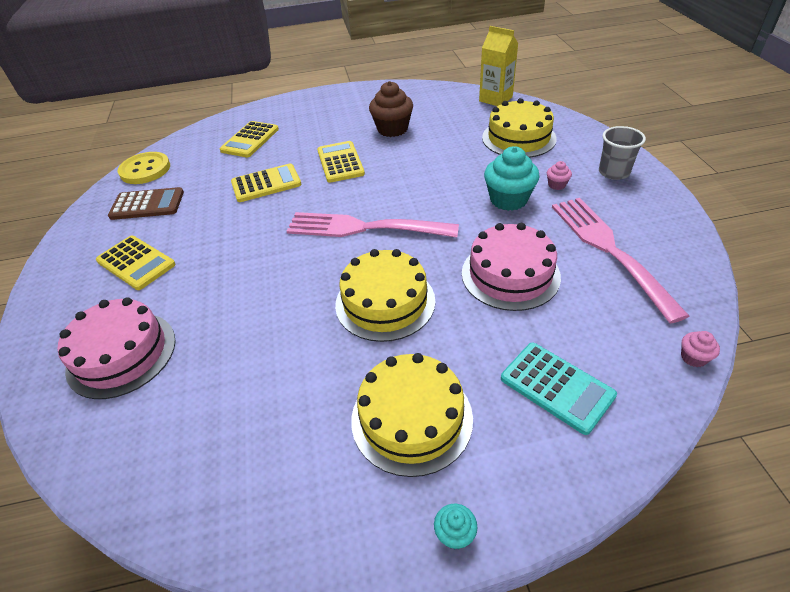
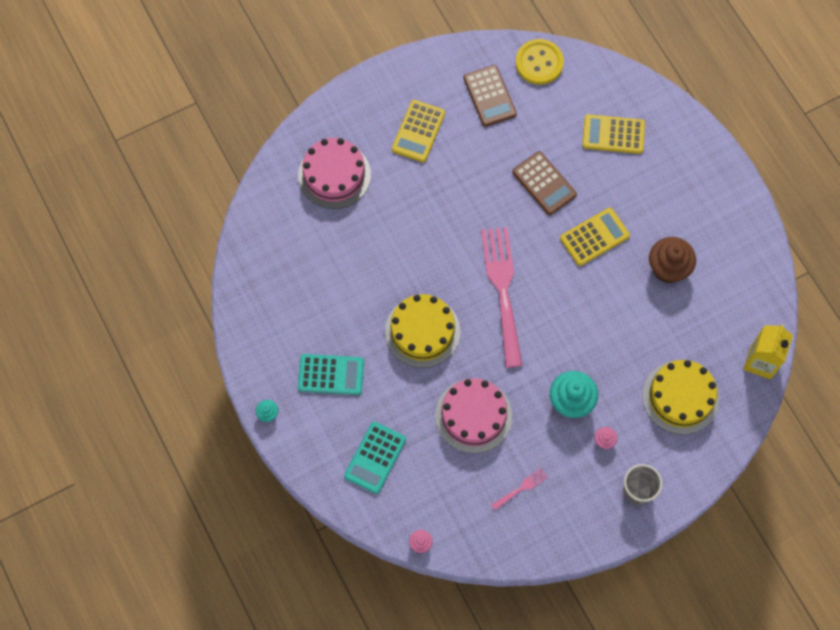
camera: 70 degrees right, 25 degrees up
(266, 184) = (544, 183): yellow calculator -> brown calculator
(411, 418) = (331, 375): yellow cake -> turquoise calculator
(609, 249) = (521, 488): pink fork -> pink fork, size x0.41

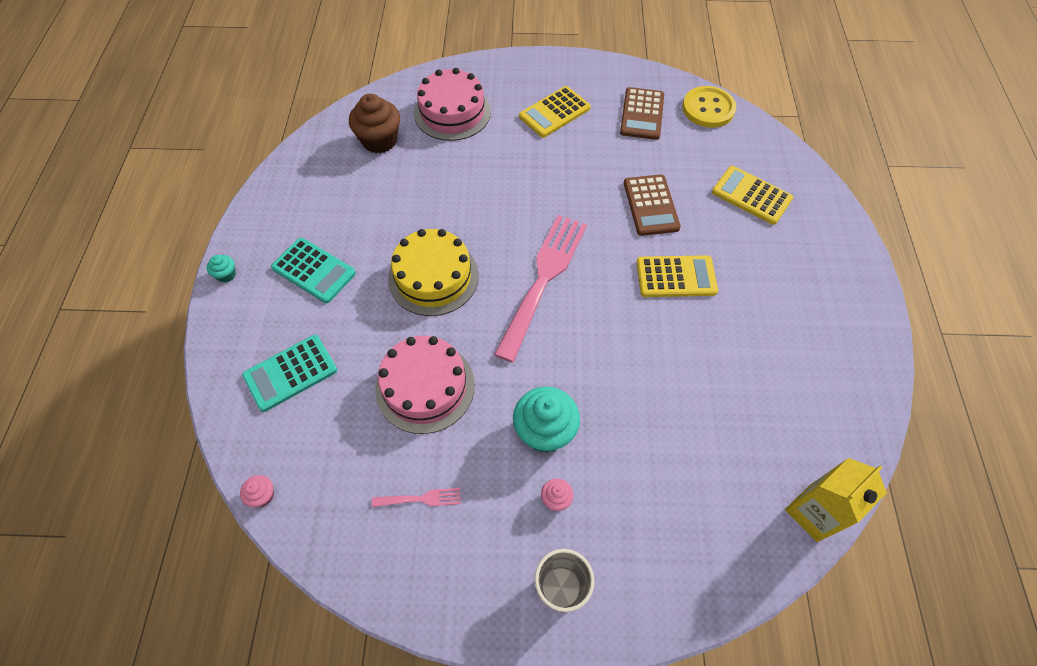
camera: 30 degrees right, 10 degrees down
(668, 268) = (745, 347): brown cupcake -> brown cupcake (379, 140)
(680, 397) = (683, 499): yellow cake -> none

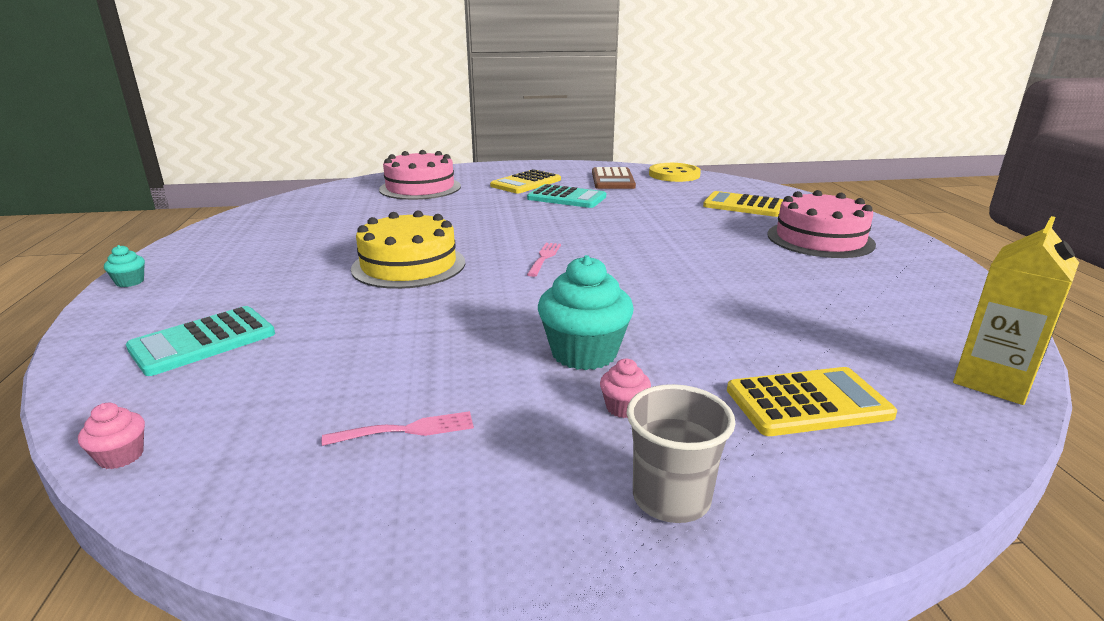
camera: 10 degrees left, 35 degrees down
(314, 270) = (252, 272): turquoise calculator -> turquoise calculator (566, 198)
(379, 140) = (341, 203): brown cupcake -> none
(425, 386) = (404, 335): pink cake -> pink cake (820, 239)
(543, 279) = (544, 258): pink fork -> pink fork, size x0.41
(651, 205) = (645, 215): brown calculator -> none
(676, 277) = (695, 247): yellow calculator -> yellow calculator (808, 403)

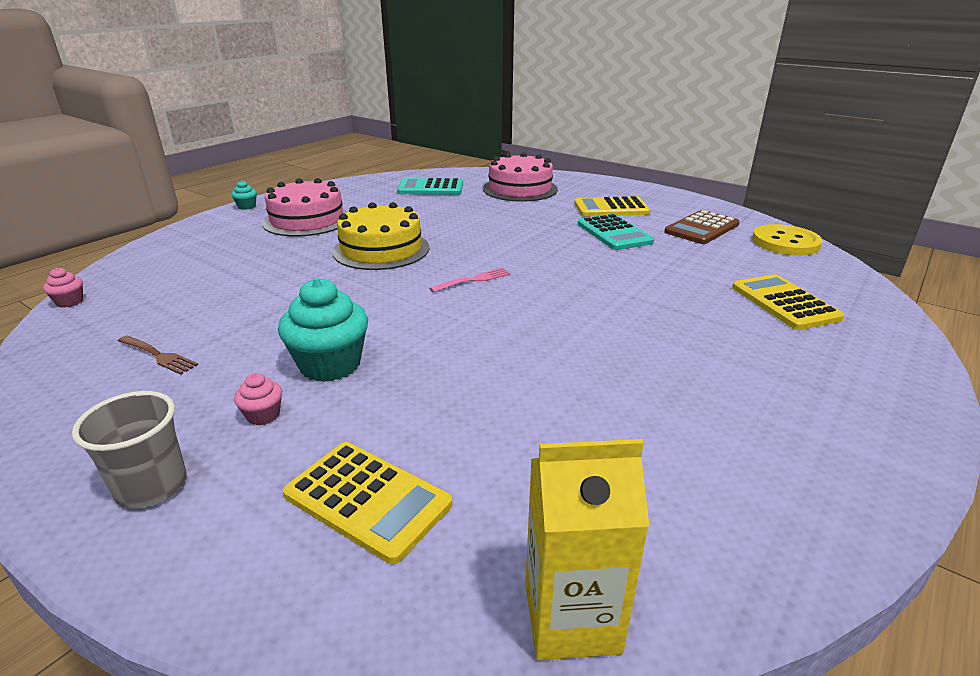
camera: 45 degrees right, 5 degrees up
(203, 341) = (202, 256): turquoise calculator -> turquoise calculator (431, 188)
(406, 430) = (158, 356): pink fork -> brown fork
(820, 239) = (783, 375): pink cake -> pink cake (307, 220)

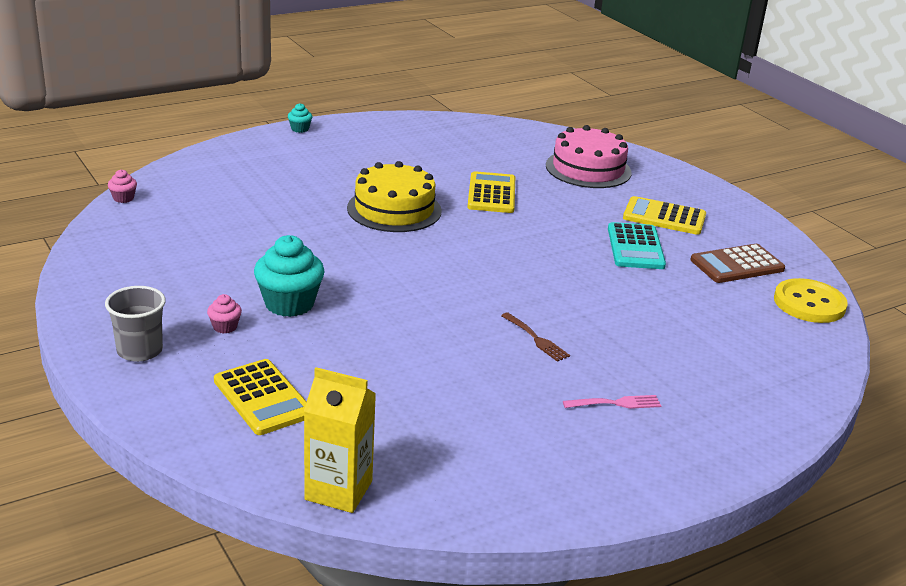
camera: 20 degrees right, 0 degrees up
(158, 356) = (172, 262): brown fork -> brown fork (536, 339)
(307, 220) = (346, 159): pink cake -> none
(431, 188) = (493, 146): turquoise calculator -> none
(473, 280) = (454, 262): pink fork -> pink fork (616, 403)
(784, 303) = (722, 360): yellow calculator -> yellow calculator (491, 194)

